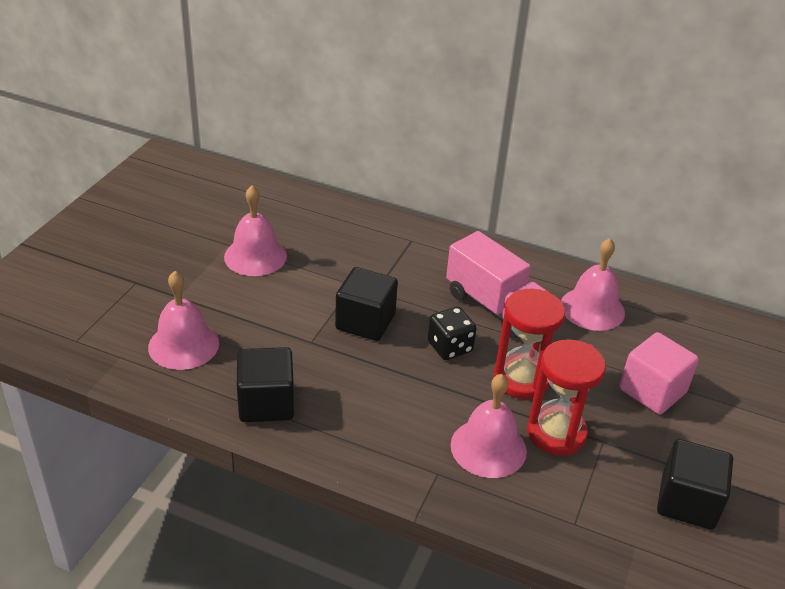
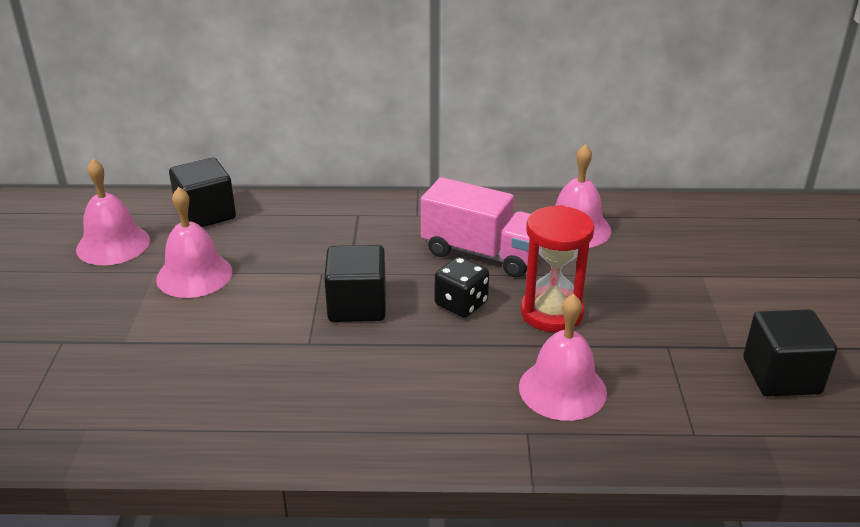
camera: 20 degrees left, 5 degrees down
(183, 345) = (160, 391): pink bell -> pink bell (113, 244)
(266, 403) = (295, 423): black cube -> black cube (206, 214)
(556, 433) = (619, 353): red hourglass -> none
(652, 391) = (680, 285): pink cube -> none

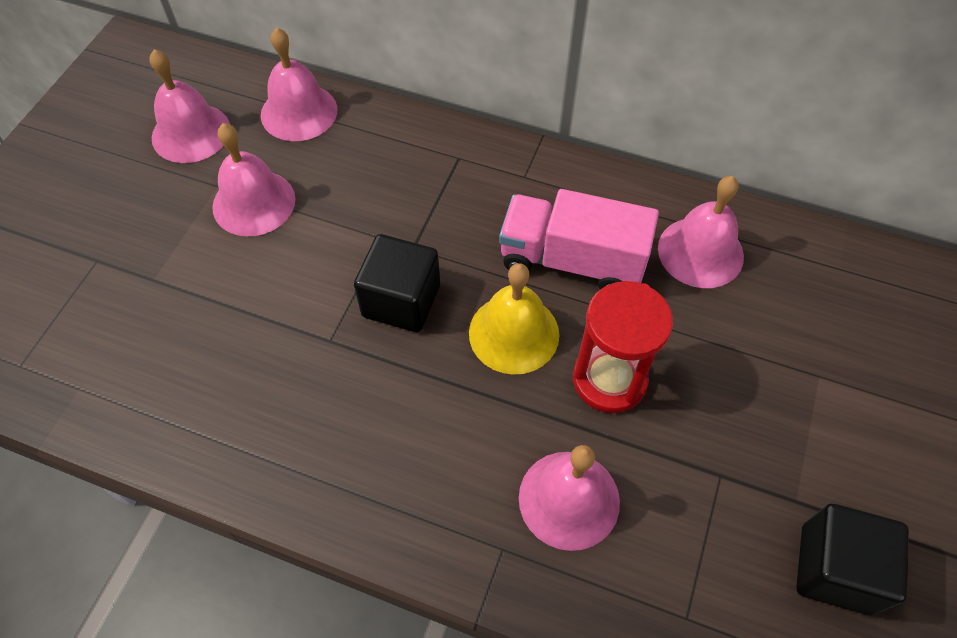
camera: 20 degrees right, 25 degrees up
(206, 214) = (299, 112): black cube -> pink bell
(461, 304) = (514, 333): black dice -> yellow bell
(482, 253) = (572, 260): pink truck -> pink truck turned 150 degrees clockwise

